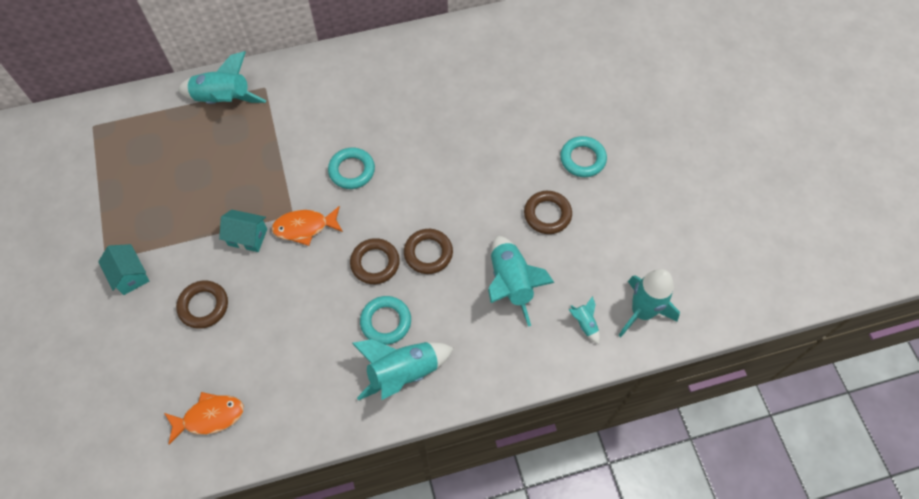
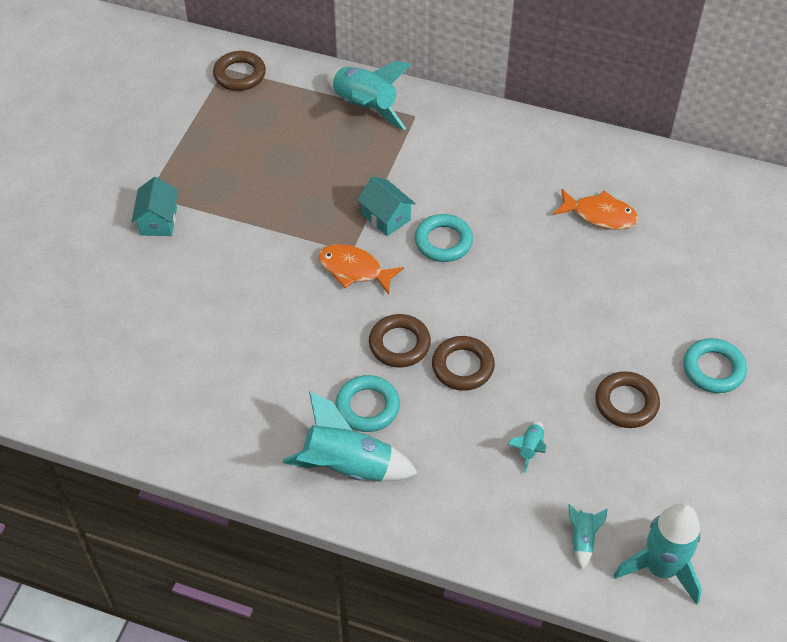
camera: 35 degrees right, 10 degrees down
(203, 306) = (203, 287): brown ring -> brown ring (239, 75)
(209, 417) = (134, 391): orange fish -> orange fish (600, 215)
(247, 237) = (292, 247): turquoise house -> turquoise house (386, 217)
(511, 283) = (530, 449): turquoise rocket -> turquoise rocket, size x0.46

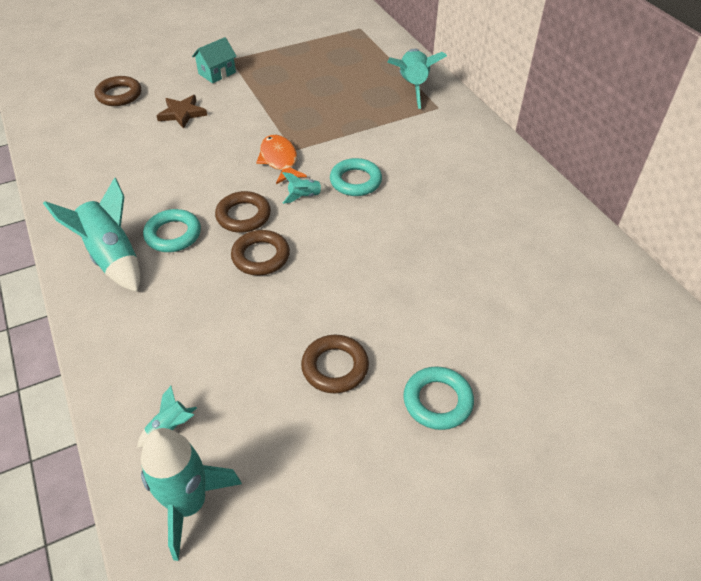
camera: 45 degrees right, 5 degrees down
(193, 290) = (182, 113): none -> brown star
(239, 75) = (363, 34): brown ring -> brown ring (119, 95)
(386, 217) = (340, 146): turquoise house -> none
(530, 449) = (226, 339): turquoise rocket -> turquoise rocket (304, 196)
(600, 215) = (490, 237): orange fish -> none

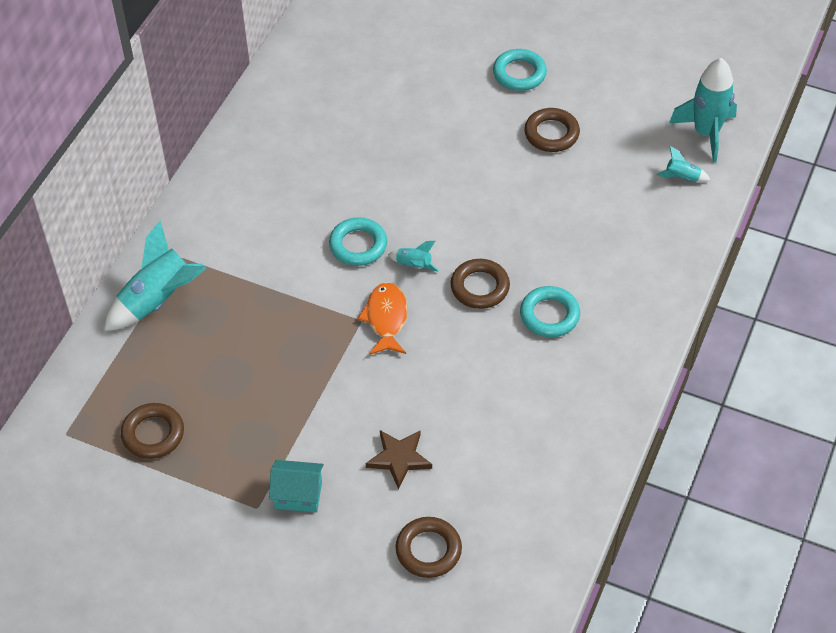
camera: 130 degrees left, 5 degrees up
(112, 257) = (613, 332): turquoise rocket -> none
(261, 256) = (508, 241): brown ring -> brown ring (153, 434)
(279, 160) = (386, 319): orange fish -> orange fish turned 150 degrees clockwise

